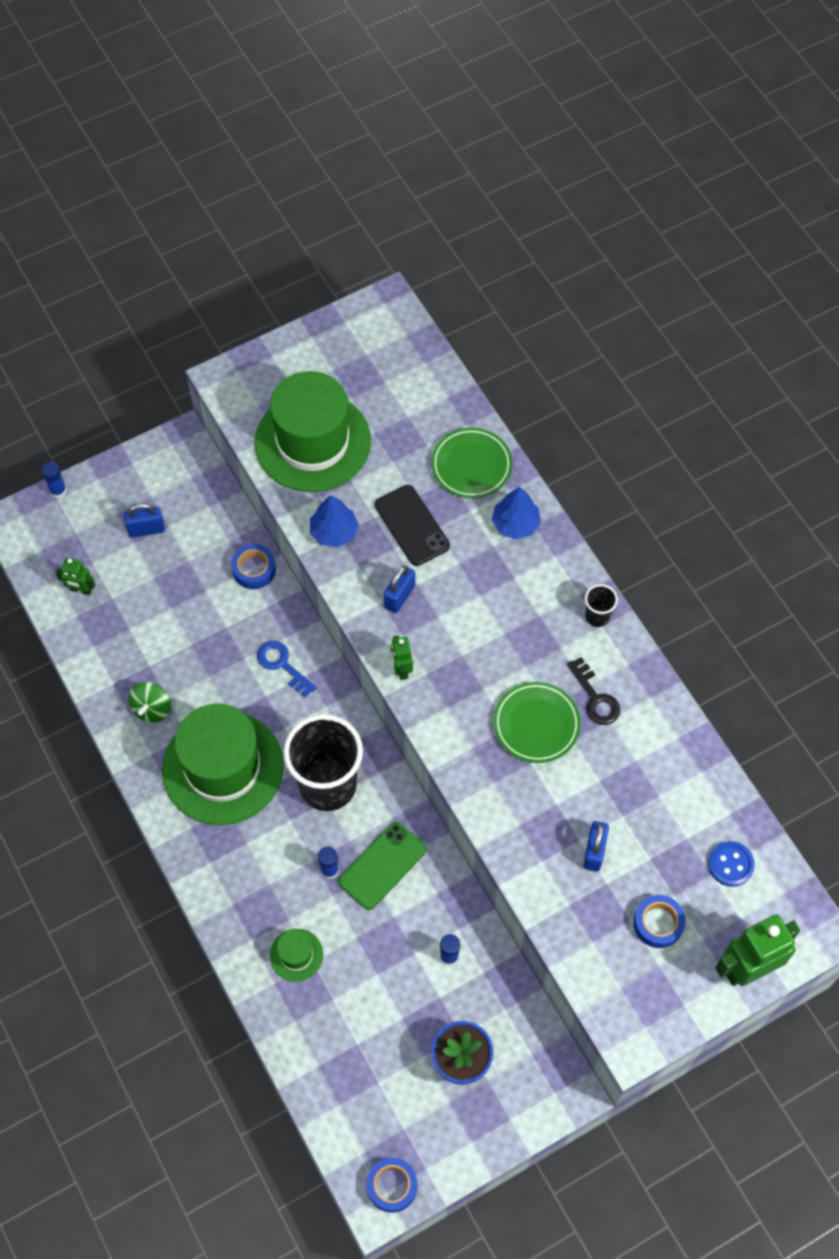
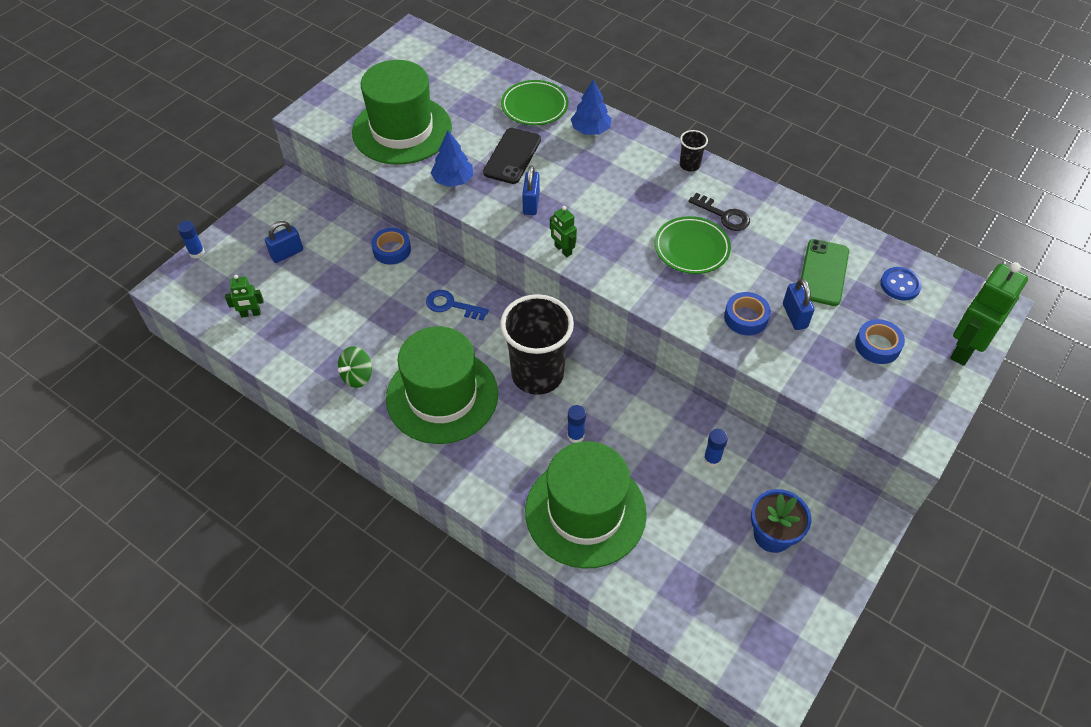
camera: 25 degrees left, 10 degrees down
(152, 709) = (357, 376): green spinning top -> green spinning top turned 45 degrees clockwise
(296, 955) = (585, 512): green hat -> green hat, size x2.37
(382, 865) = (617, 415): green phone -> green phone (823, 272)
(392, 1186) = (780, 664): blue tape -> blue tape (746, 318)
(412, 525) = (512, 156): black phone -> black phone turned 75 degrees clockwise

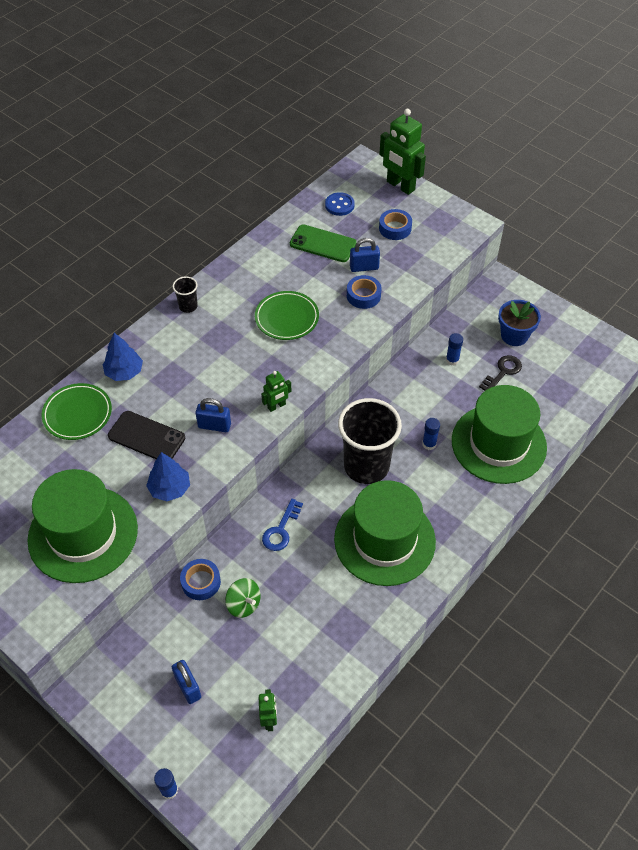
camera: 85 degrees left, 0 degrees up
(357, 376) = (358, 611): green spinning top -> green spinning top (244, 604)
(724, 215) = (253, 292): black key -> black key (503, 372)

